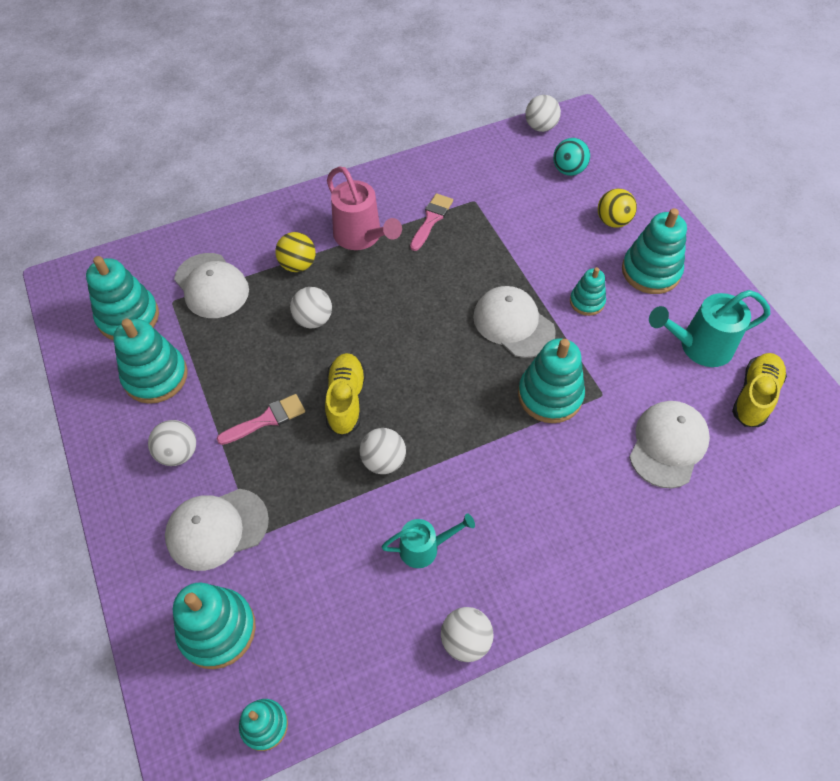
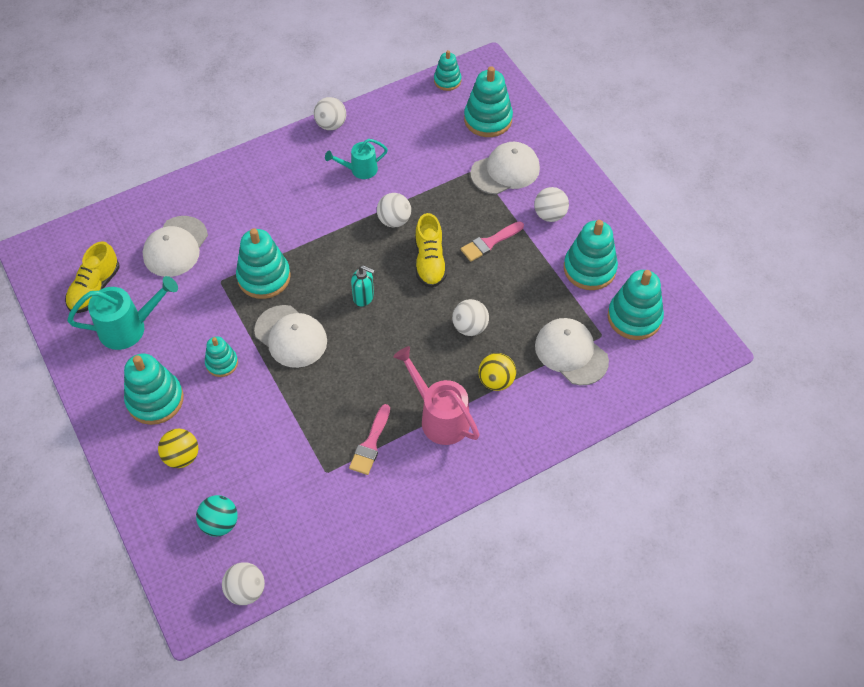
camera: 175 degrees right, 0 degrees up
(429, 362) = (364, 297): none -> turquoise soap dispenser

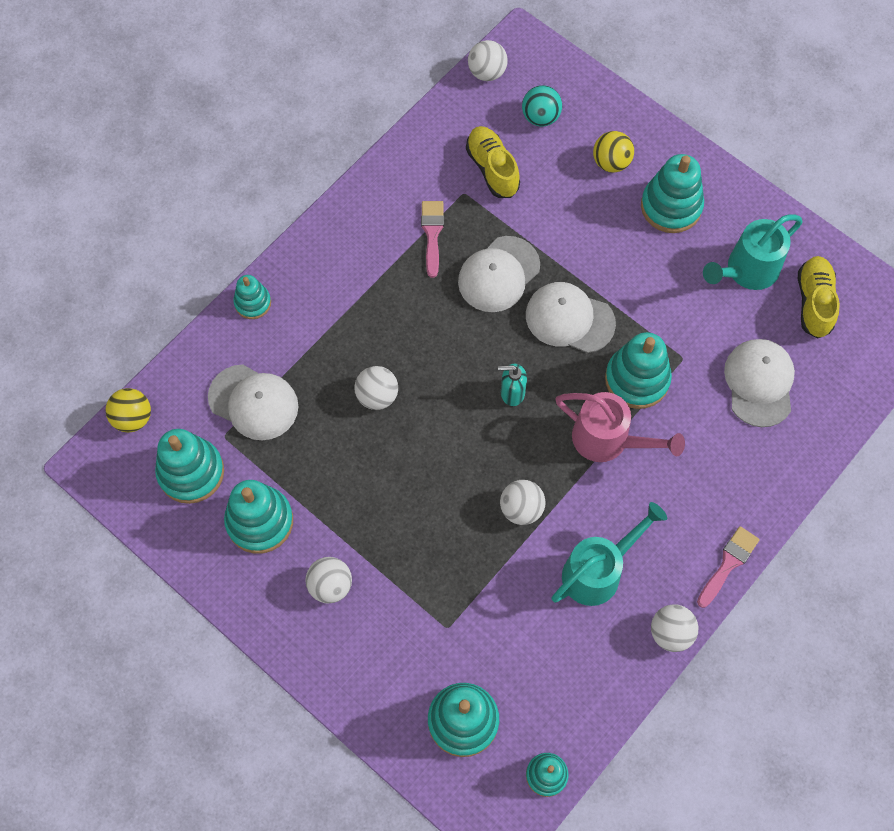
camera: 160 degrees right, 10 degrees up
(222, 363) = (626, 265): turquoise stacking toy -> turquoise stacking toy (252, 303)
(359, 170) = (598, 571): turquoise watering can -> turquoise watering can, size x1.59
(429, 261) = (455, 465): yellow shoe -> yellow shoe (492, 169)
(439, 417) = (373, 283): pink watering can -> pink watering can (608, 440)
(489, 242) = (392, 517): pink brush -> pink brush (728, 563)
(496, 381) = (327, 342): yellow ball -> yellow ball (133, 418)
(505, 171) = (409, 637): white cap -> white cap (498, 274)

